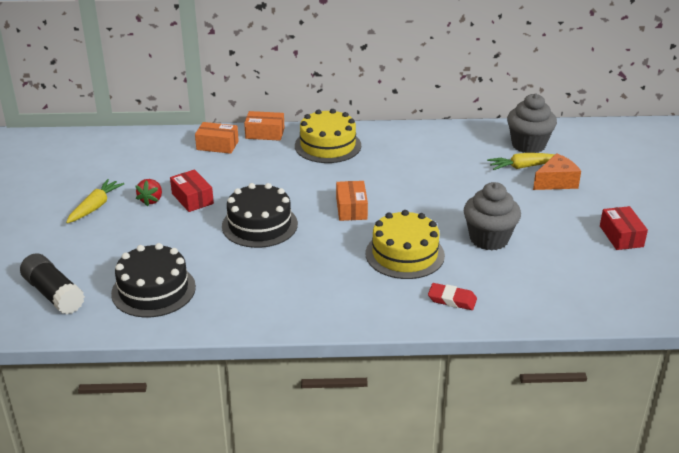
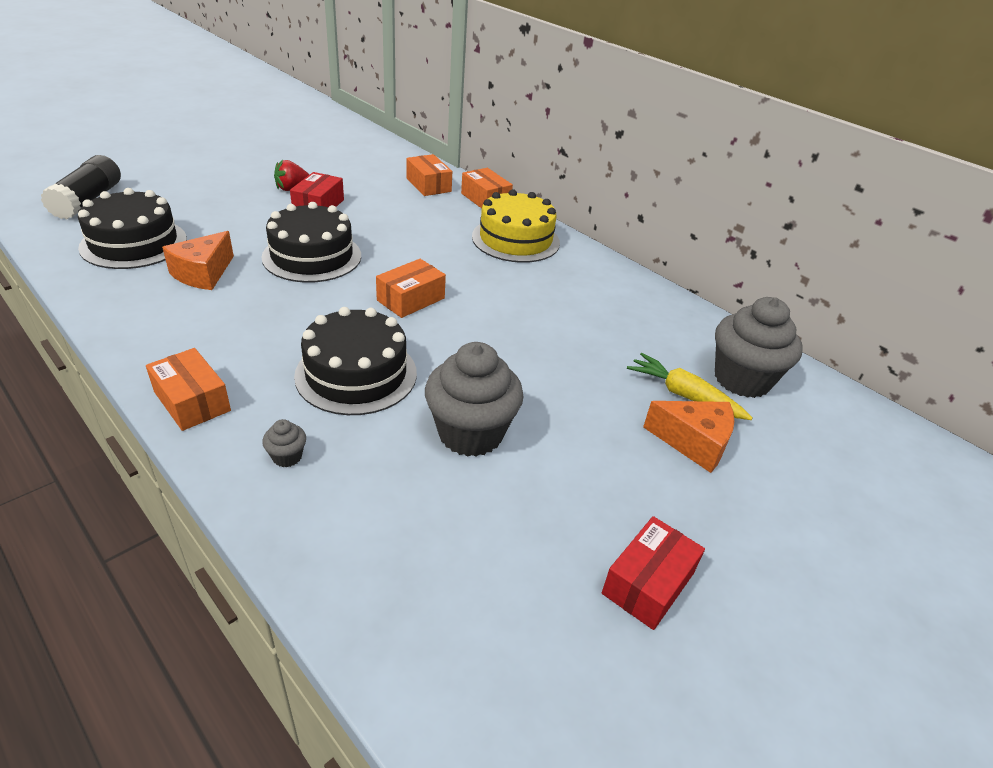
camera: 45 degrees right, 5 degrees up
(95, 207) = (251, 169): yellow carrot -> none
(232, 273) = (203, 273): none -> orange cheese
(372, 316) = (192, 401): none -> orange box
(405, 254) = (356, 374): yellow cake -> black cake
(452, 300) = (287, 457): red eraser -> grey cupcake

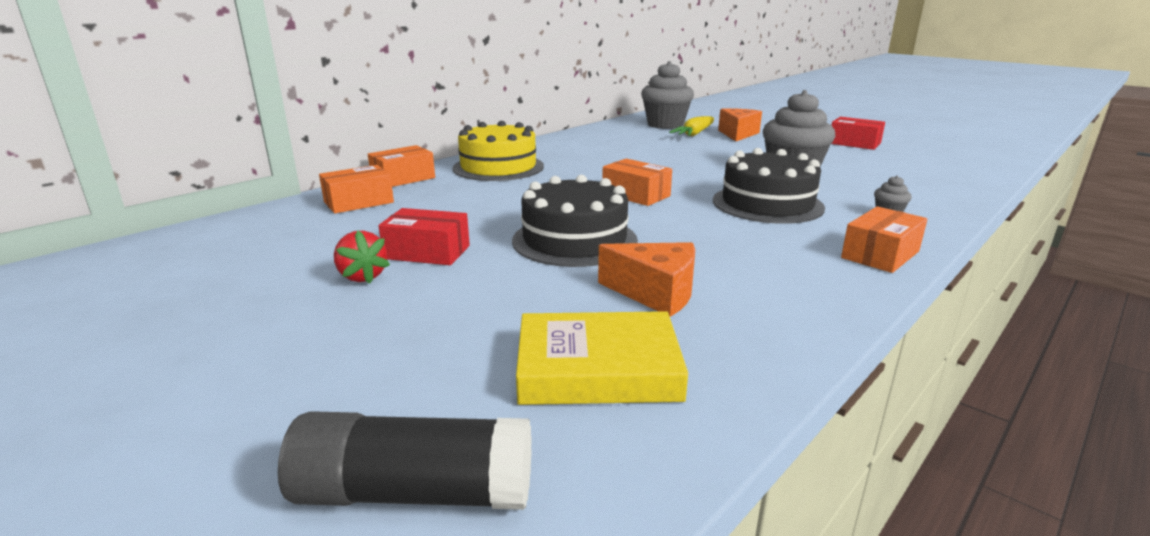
camera: 90 degrees left, 15 degrees down
(134, 243) = (598, 369): black cake -> yellow book

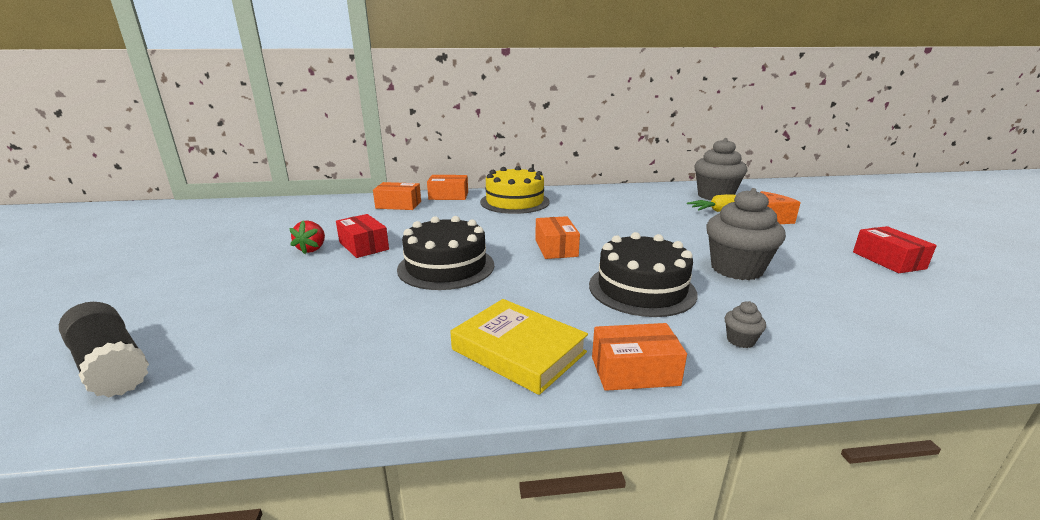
camera: 40 degrees right, 0 degrees up
(598, 369) = (281, 350): yellow book -> yellow book (518, 351)
(655, 293) = (408, 321): orange cheese -> none

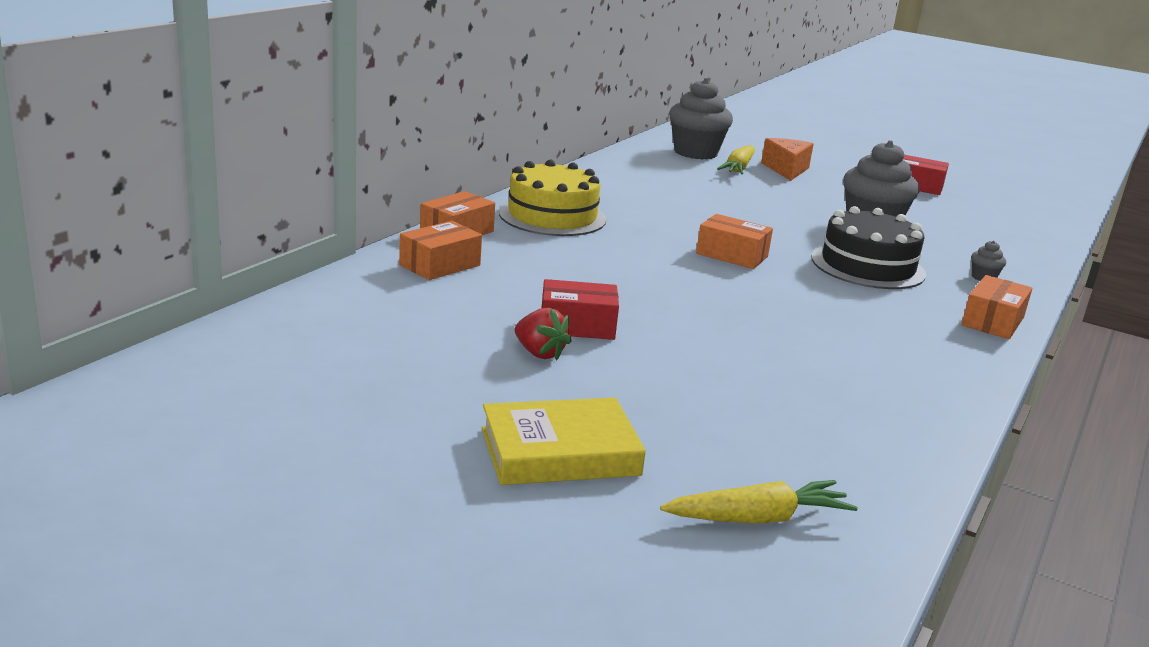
camera: 55 degrees left, 0 degrees up
(111, 365) = (758, 518): black glue stick -> yellow carrot
(446, 267) = (710, 310): black cake -> none
(518, 351) = (926, 343): yellow book -> yellow book (560, 452)

